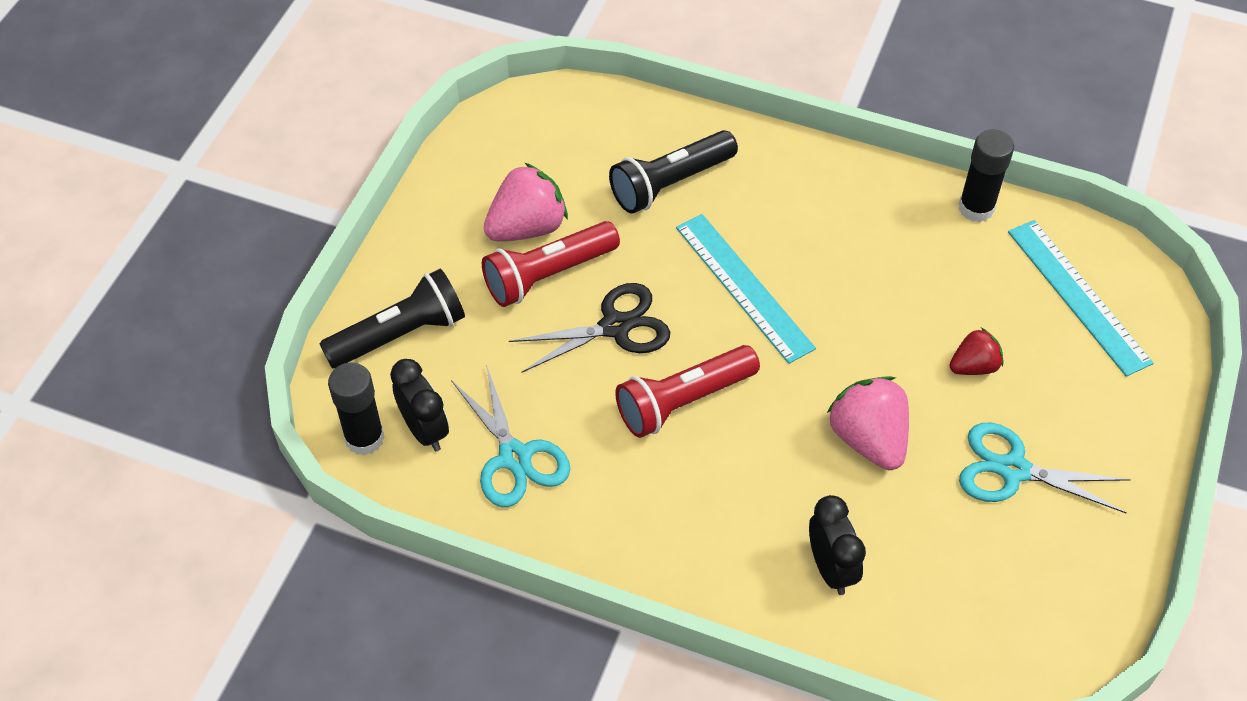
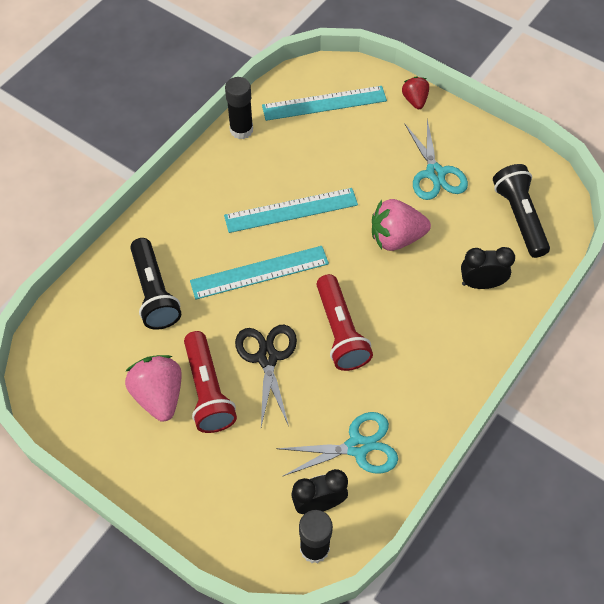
camera: 75 degrees left, 5 degrees up
(400, 335) = (228, 505): black flashlight -> black flashlight (519, 217)
(862, 299) = (291, 210): none -> turquoise ruler
(974, 366) = (359, 169): red strawberry -> red strawberry (415, 100)
(1013, 470) = (435, 173): turquoise scissors -> turquoise scissors turned 45 degrees counterclockwise

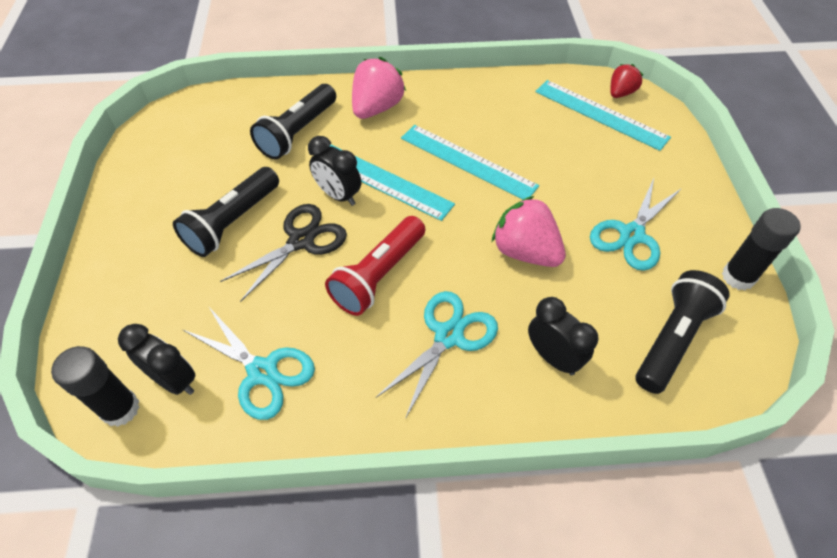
camera: 50 degrees right, 5 degrees down
(159, 395) = (202, 194): pink strawberry -> pink strawberry (377, 108)
(208, 390) = (232, 222): red flashlight -> black flashlight
(241, 130) = (507, 85): black glue stick -> black glue stick (738, 277)
(246, 308) = (338, 195): none -> black clock
(415, 100) = (689, 169): red strawberry -> red strawberry (620, 93)
(420, 325) = (448, 336): none -> turquoise scissors

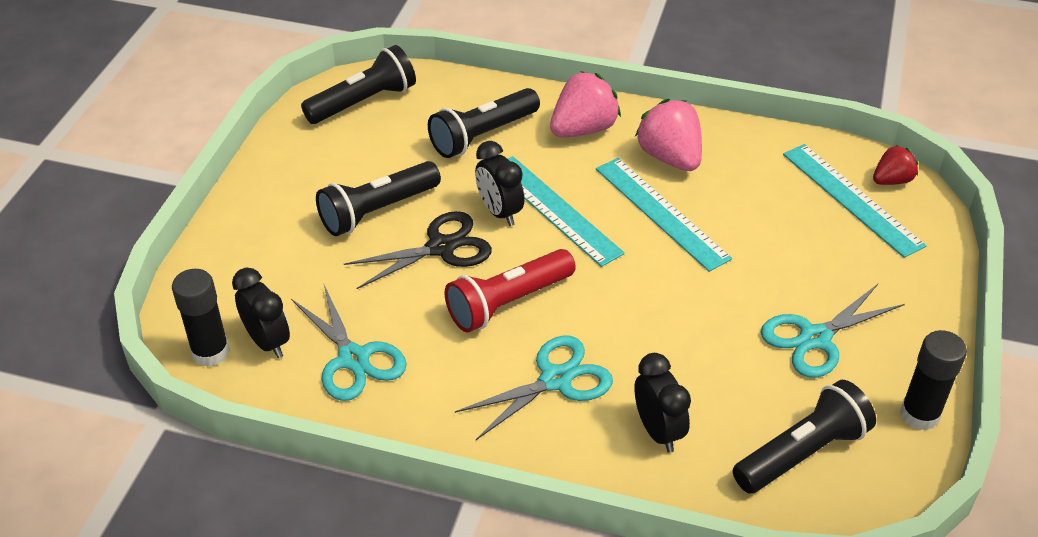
camera: 20 degrees right, 10 degrees down
(185, 128) = (363, 102): none -> black flashlight
(525, 251) = (680, 322): pink strawberry -> pink strawberry (670, 157)

